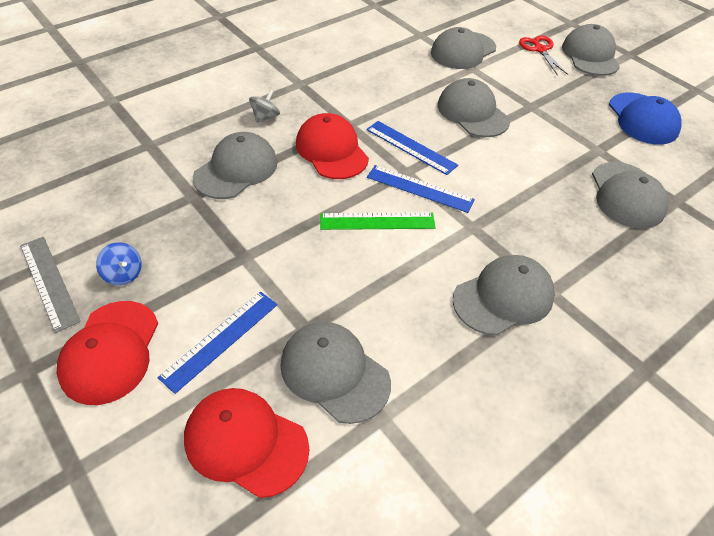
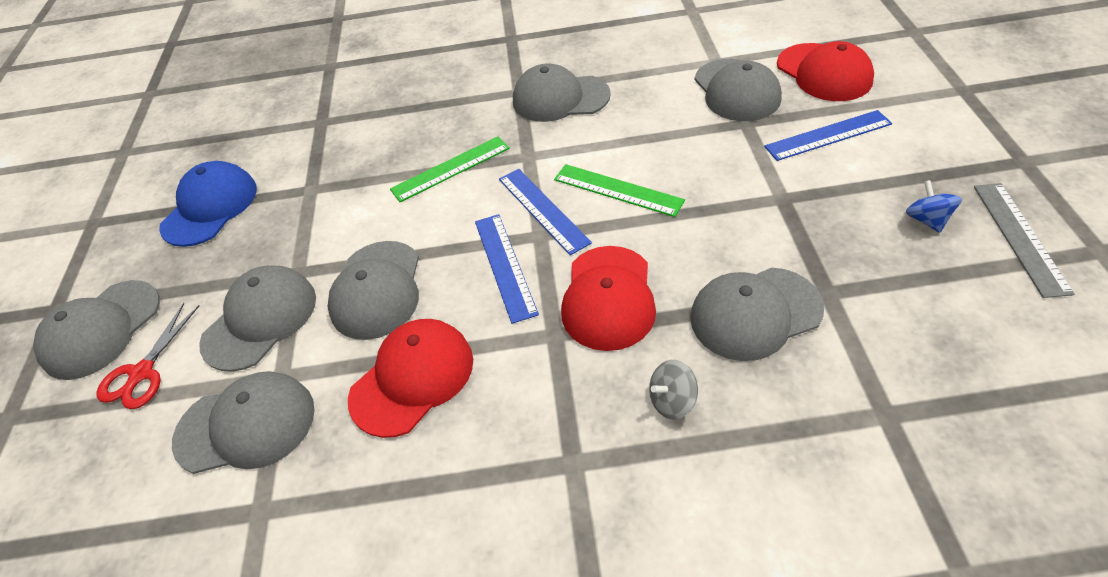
camera: 140 degrees left, 0 degrees up
(110, 352) = (938, 154): red cap -> red cap (412, 378)
(520, 196) = (450, 169): none -> green ruler
(627, 195) = (354, 138): grey cap -> grey cap (260, 320)

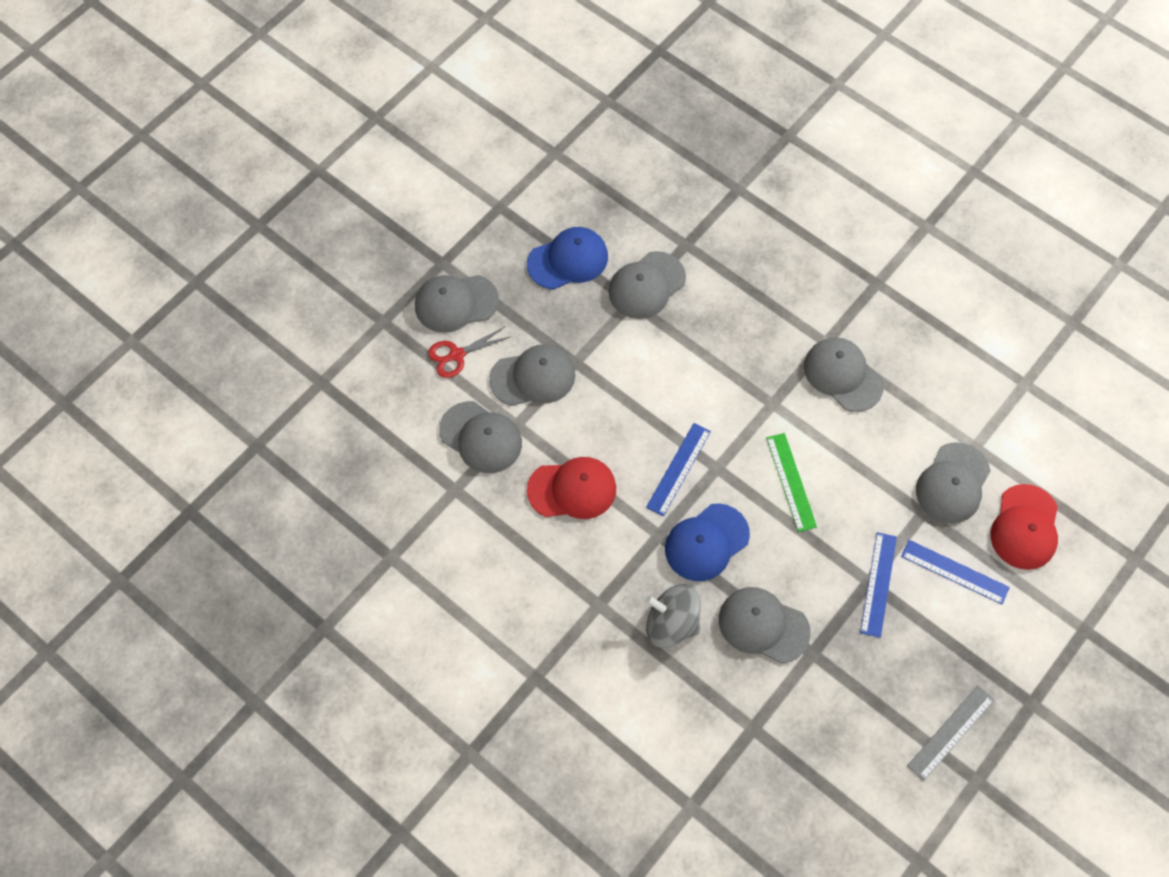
camera: 40 degrees right, 15 degrees up
(377, 290) = (603, 417): grey cap -> grey cap (646, 285)
(450, 169) = (720, 367): green ruler -> none
(543, 210) = (737, 452): blue ruler -> blue ruler (878, 584)
(608, 298) = (706, 542): red cap -> blue cap
(672, 400) = (671, 623): grey spinning top -> grey spinning top, size x1.87
(926, 220) = (921, 674): blue spinning top -> none

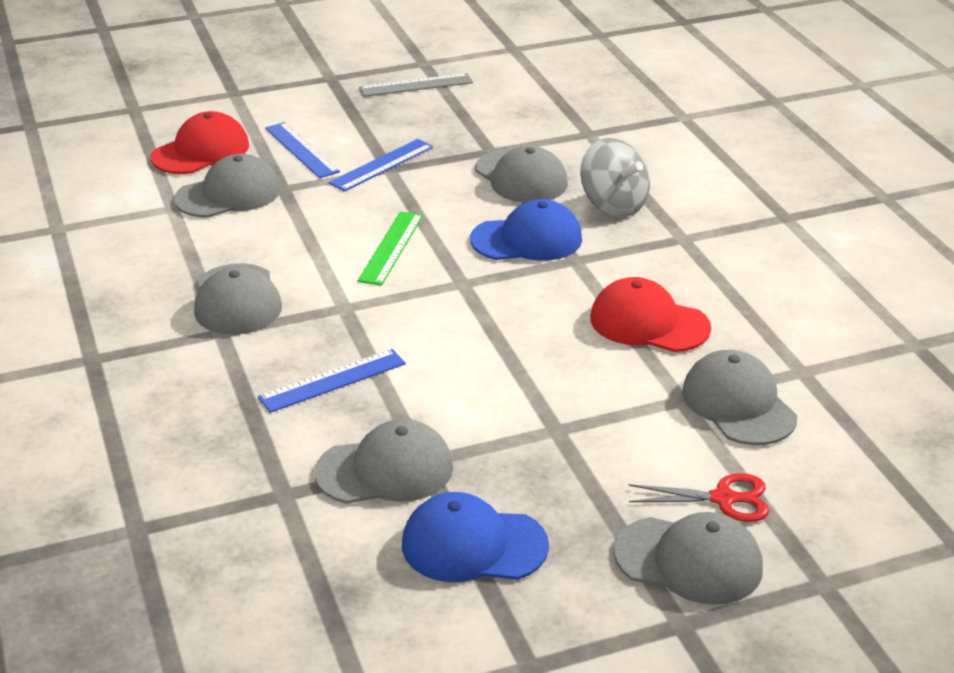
camera: 150 degrees left, 30 degrees down
(533, 377) = (626, 435): grey cap -> none
(678, 469) = (507, 296): blue ruler -> blue ruler (332, 380)

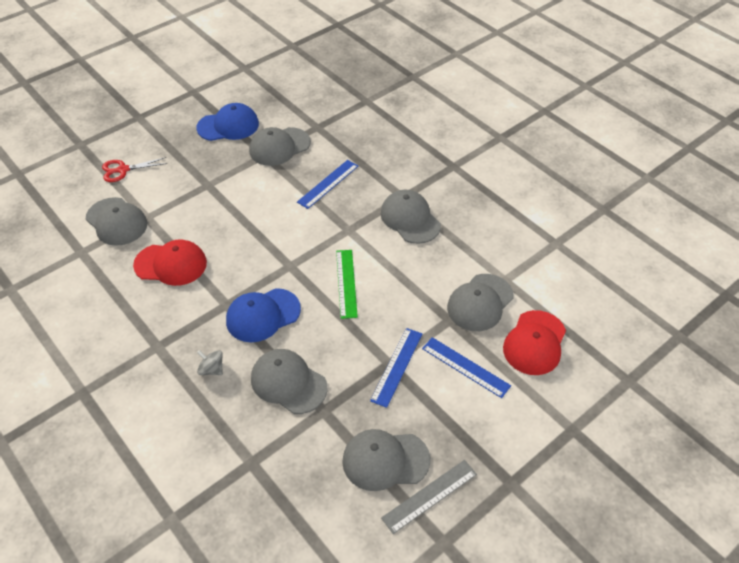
camera: 160 degrees right, 15 degrees up
(613, 205) = (212, 369): grey spinning top -> grey spinning top, size x0.53
(689, 561) = (137, 140): grey cap -> grey cap (385, 460)

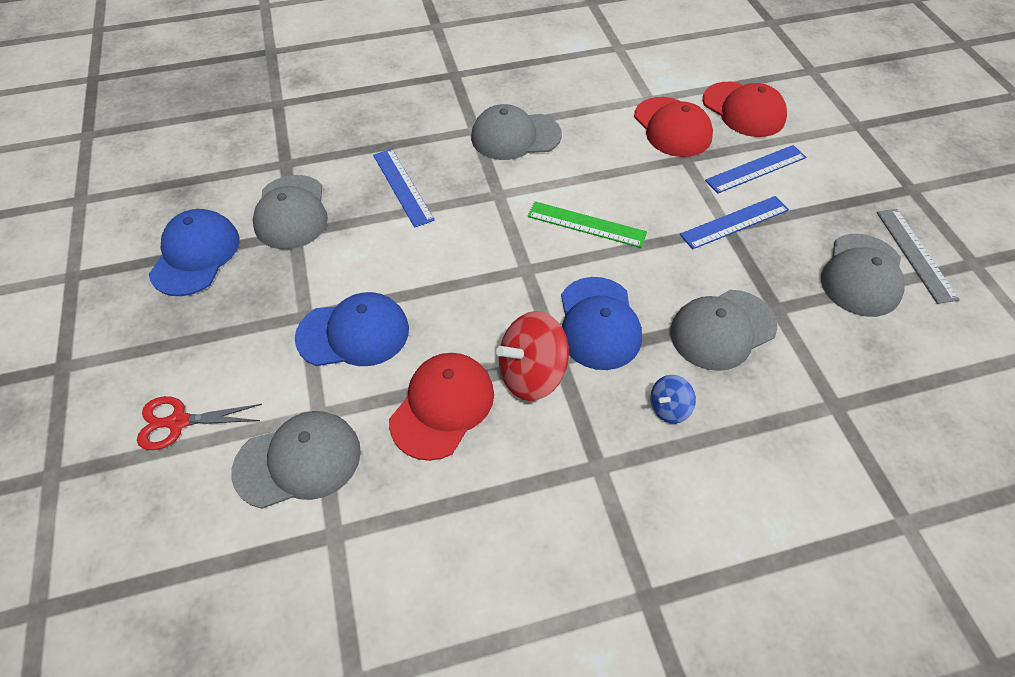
camera: 65 degrees left, 5 degrees up
(123, 170) = (178, 422): red scissors -> red scissors turned 75 degrees clockwise
(204, 209) = (353, 333): none -> blue cap
(209, 295) = (531, 374): none -> red spinning top
(212, 369) = (669, 408): grey spinning top -> blue spinning top
(397, 366) = (734, 222): blue ruler -> blue ruler turned 75 degrees counterclockwise
(480, 302) = (672, 127): grey cap -> red cap

